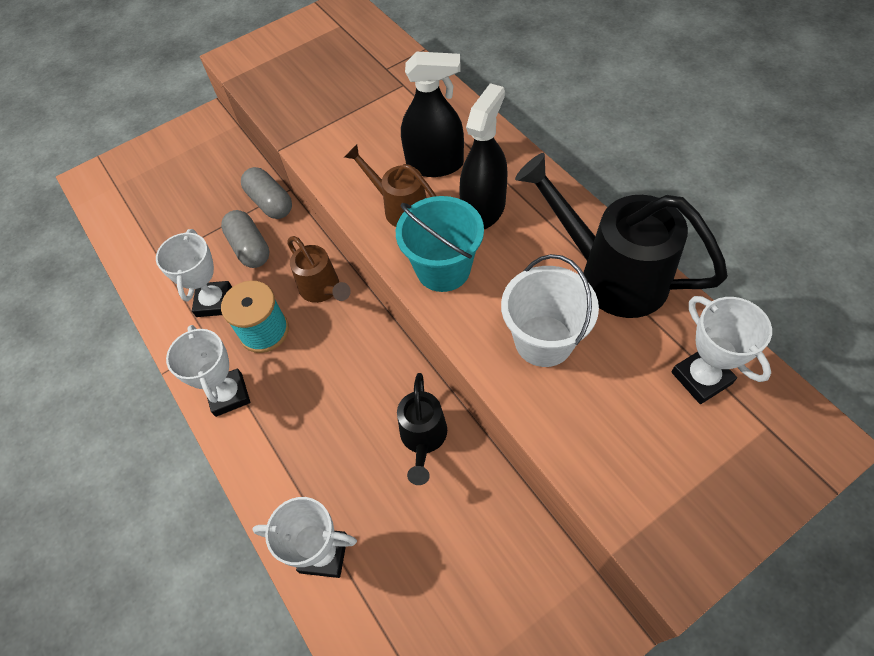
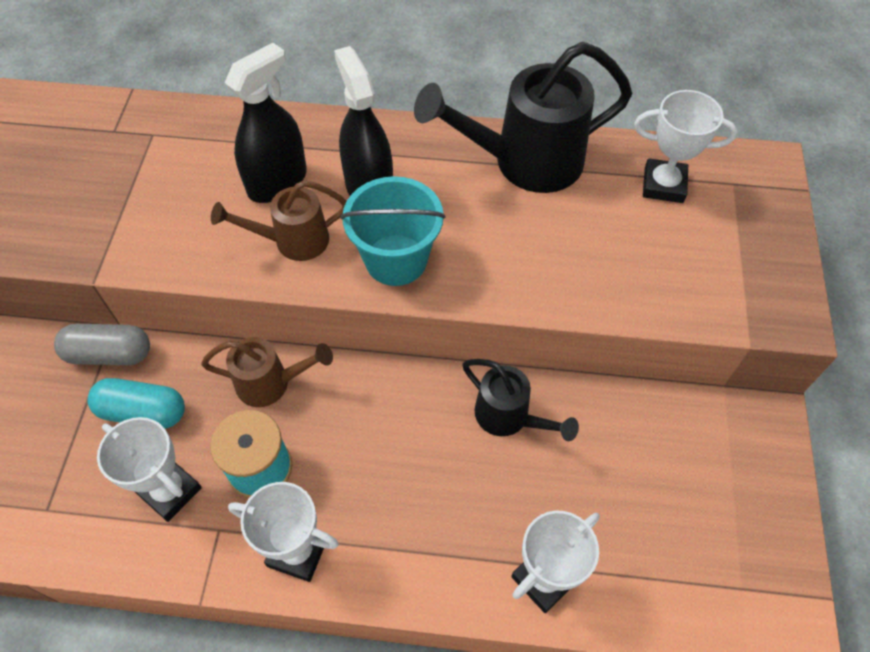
camera: 55 degrees left, 0 degrees up
(250, 248) = (143, 411): grey capsule -> turquoise capsule
(544, 341) = (538, 248): white bucket -> none

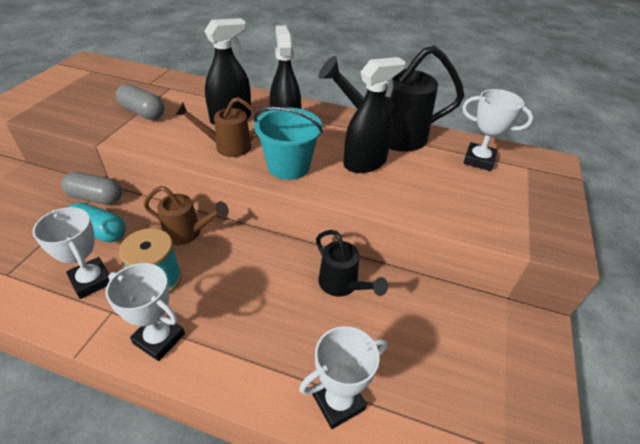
camera: 10 degrees right, 15 degrees down
(133, 200) = (142, 113): none -> grey capsule
(503, 228) = (365, 163): none -> black spray bottle

